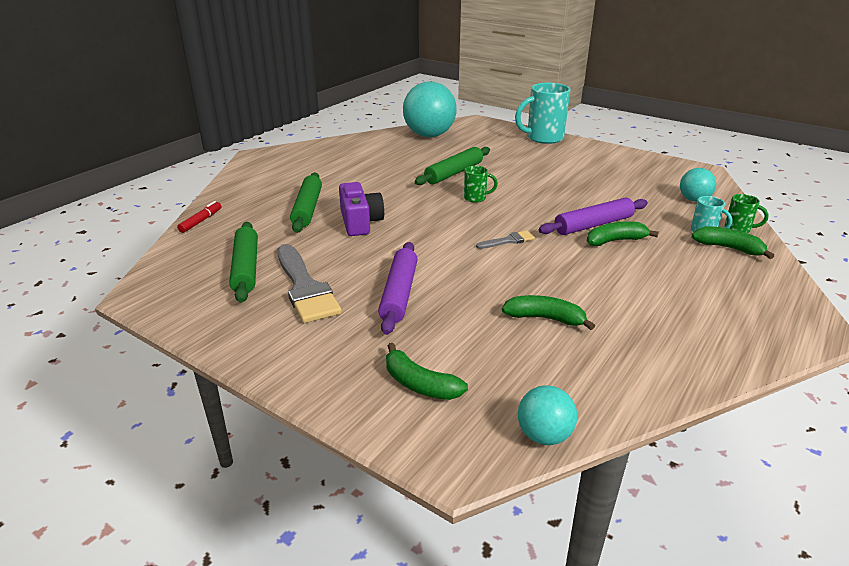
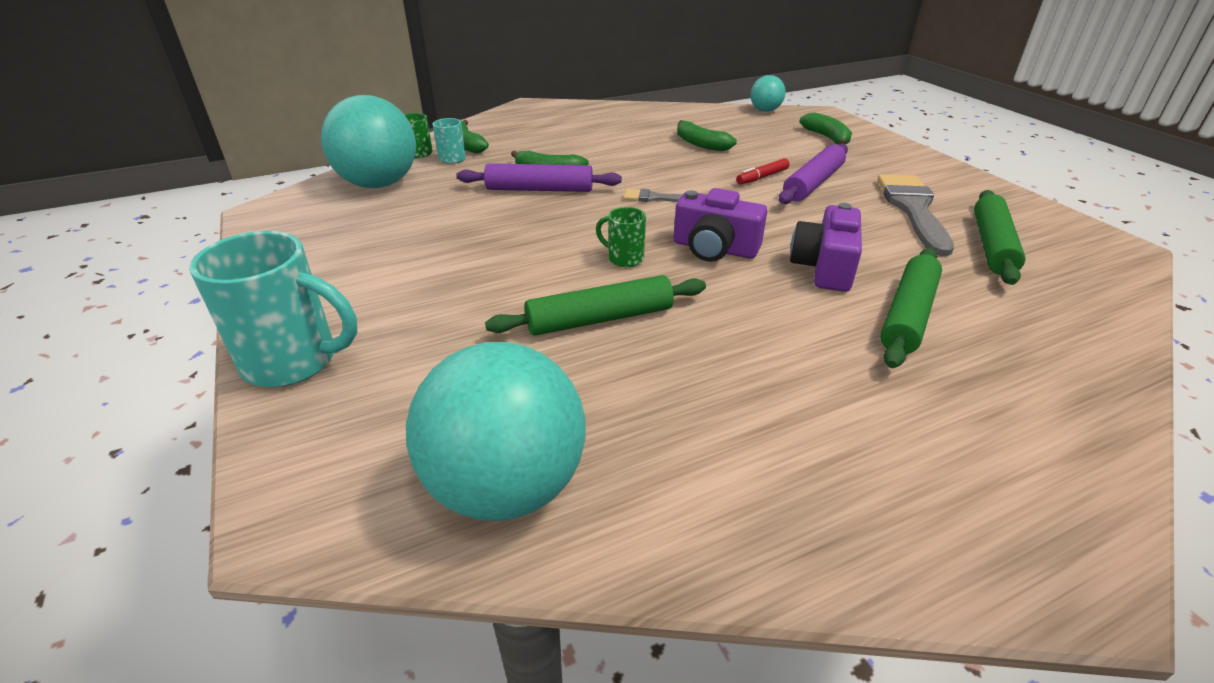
camera: 150 degrees left, 5 degrees up
(201, 221) = (1110, 344): red marker -> red marker (762, 177)
(432, 216) = (714, 249): none -> purple camera
(694, 200) = (379, 184): turquoise ball -> turquoise ball, size x1.98

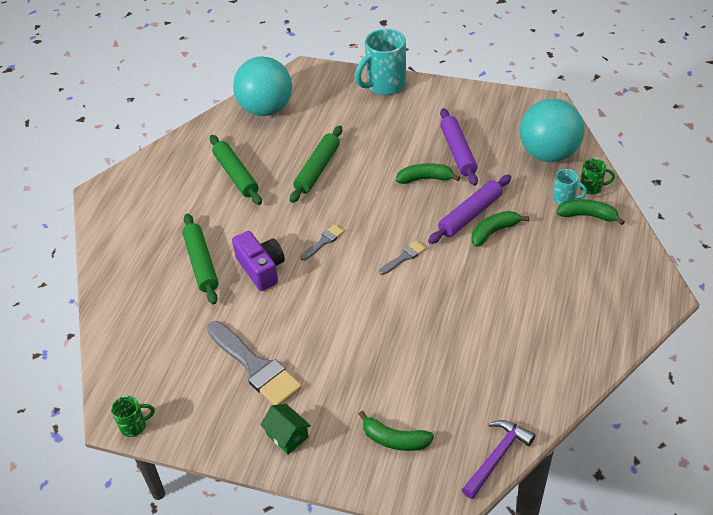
camera: 135 degrees right, 10 degrees up
(624, 258) = (353, 203): green mug -> green mug (134, 426)
(700, 144) = (464, 344): green banana -> green banana (425, 178)
(714, 249) = (323, 241): purple camera -> grey brush
(762, 177) = (375, 331): red marker -> none
(765, 110) = (497, 457): turquoise ball -> purple hammer
(813, 183) = (338, 350): purple rolling pin -> purple rolling pin (458, 152)
(919, 169) = (287, 436): none -> green house
(992, 245) = (190, 359): green rolling pin -> green rolling pin (236, 175)

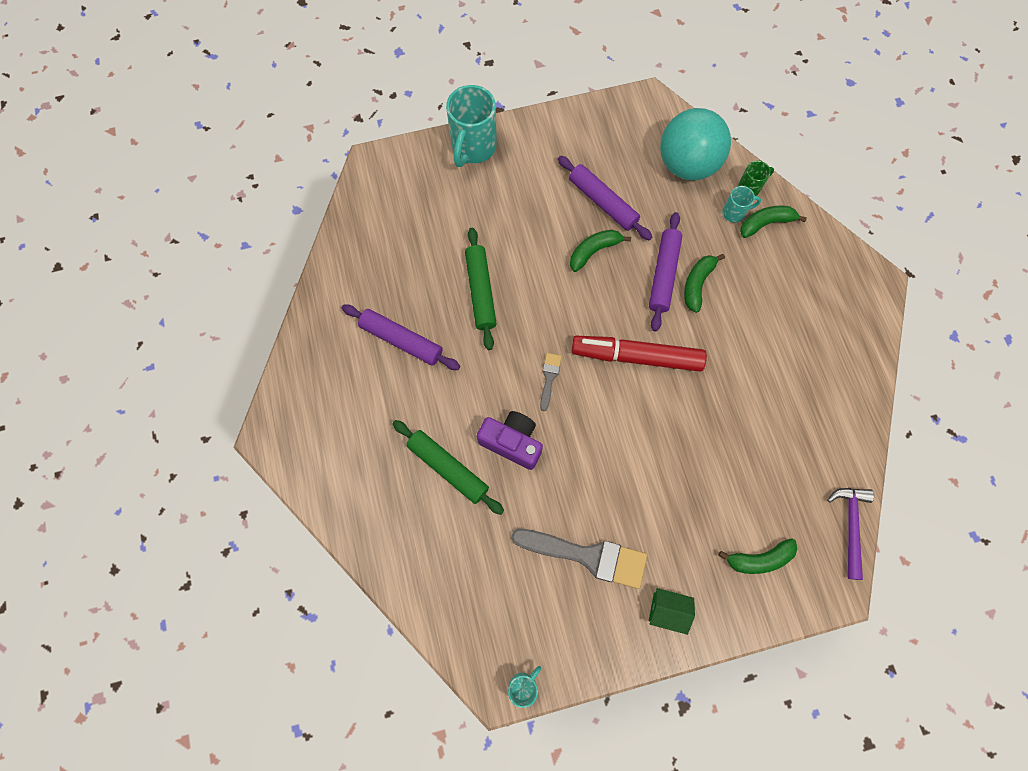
camera: 35 degrees left, 25 degrees up
(134, 426) = (523, 686): green mug -> turquoise mug
(236, 175) = (401, 340): green rolling pin -> purple rolling pin
(266, 109) = (370, 238): turquoise ball -> none
(404, 257) = (636, 356): grey brush -> red marker

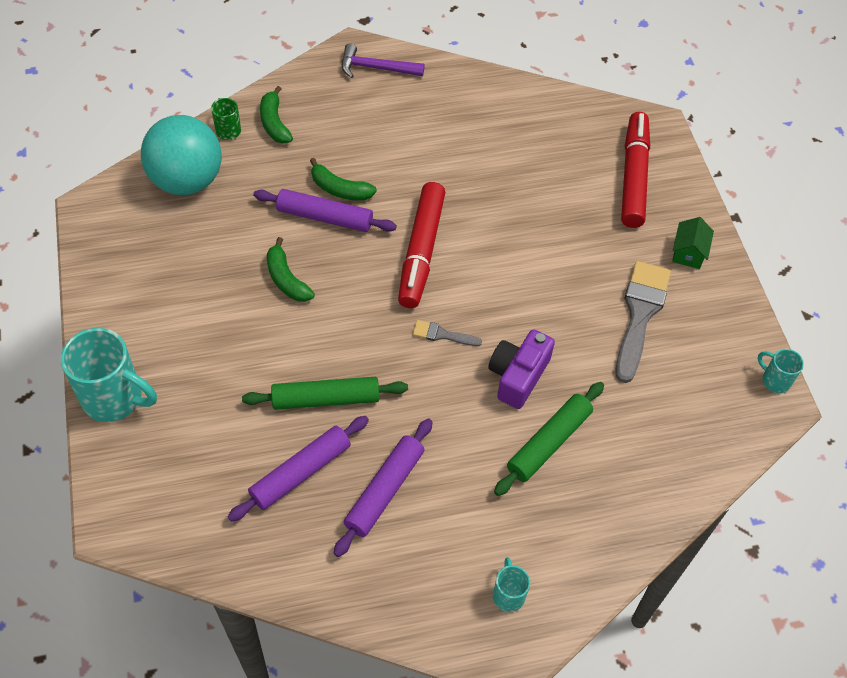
camera: 90 degrees left, 15 degrees down
(603, 202) = (222, 265): purple rolling pin -> purple rolling pin (300, 472)
(734, 213) = (257, 147): turquoise mug -> turquoise mug (508, 595)
(759, 559) = (633, 176): green banana -> red marker
(850, 526) = (599, 107): purple hammer -> purple hammer (376, 68)

